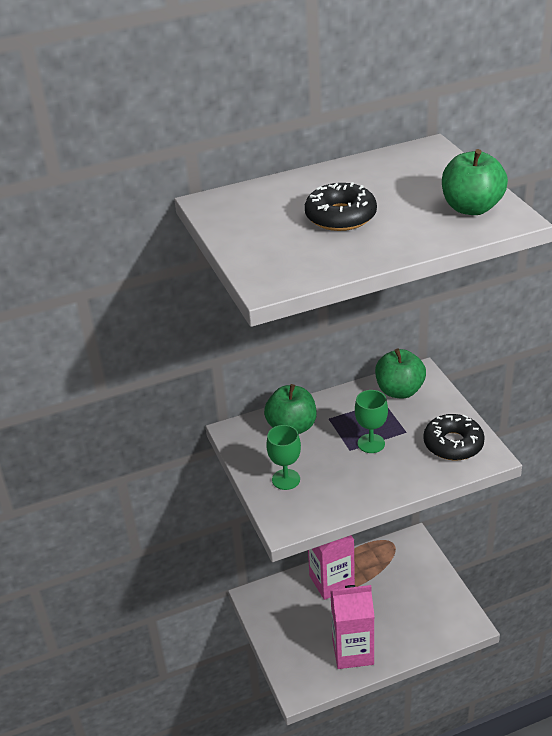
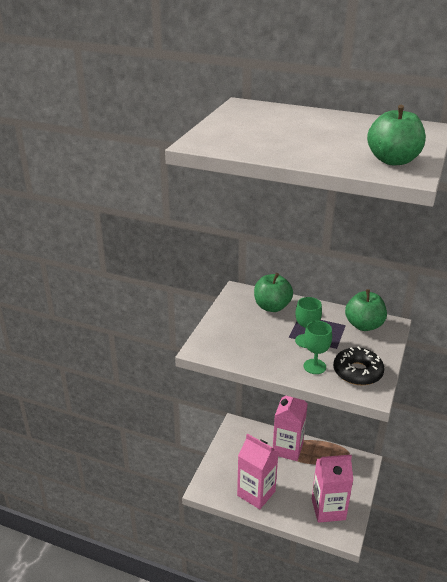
camera: 40 degrees right, 5 degrees down
(286, 479) = (232, 329): green goblet -> green goblet (314, 366)
(340, 216) = (300, 134): black donut -> none
(431, 612) = (328, 509): none -> pink carton

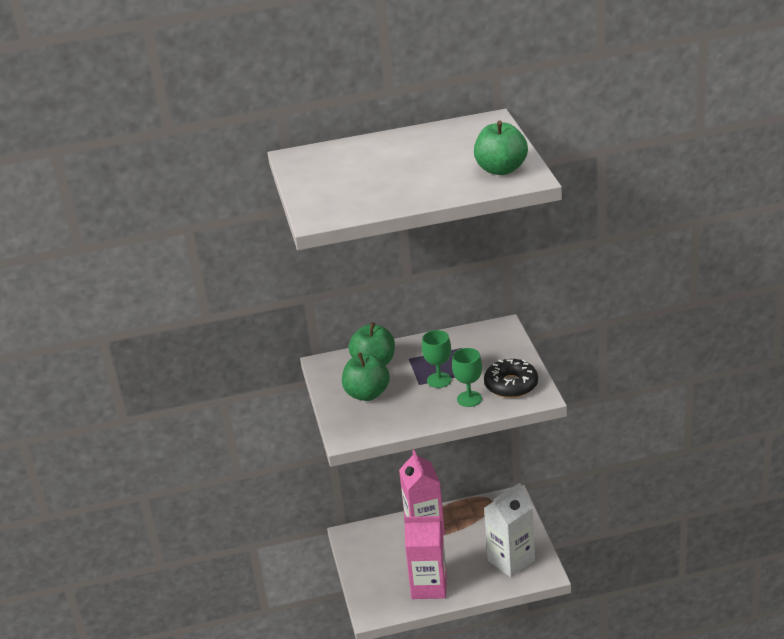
camera: 30 degrees left, 0 degrees up
(328, 509) = (511, 560): pink carton -> white carton
(364, 325) = (478, 340): green apple -> green apple (367, 394)

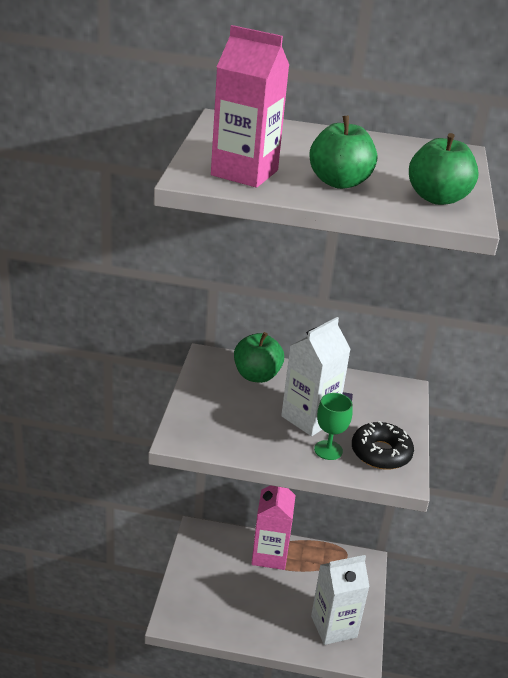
camera: 15 degrees right, 0 degrees up
(367, 394) = (229, 403): green apple -> green apple (339, 182)
(429, 586) = (240, 617): pink carton -> pink carton (244, 173)
(439, 380) = (309, 418): green goblet -> white carton

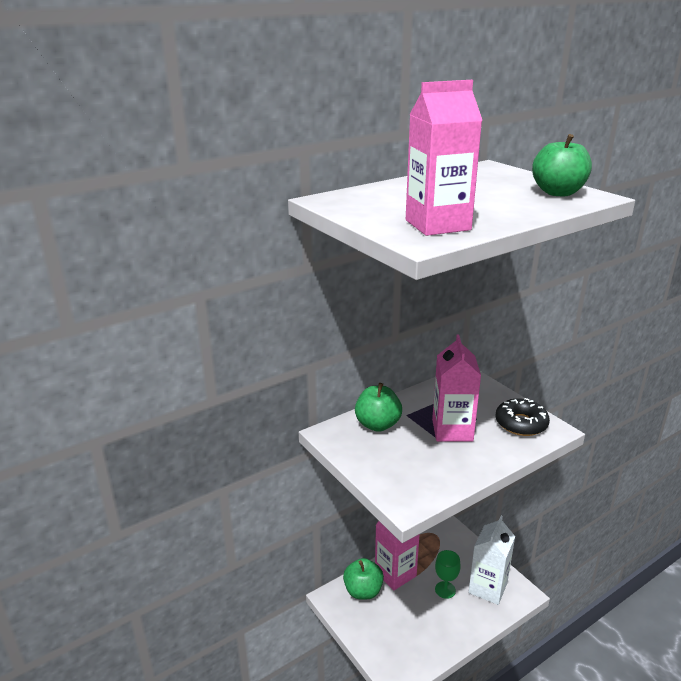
camera: 40 degrees left, 5 degrees down
(309, 418) = (452, 430): white carton -> pink carton
(328, 450) = (495, 443): green goblet -> green goblet (445, 590)
(339, 182) = (496, 206): green apple -> green apple (363, 591)

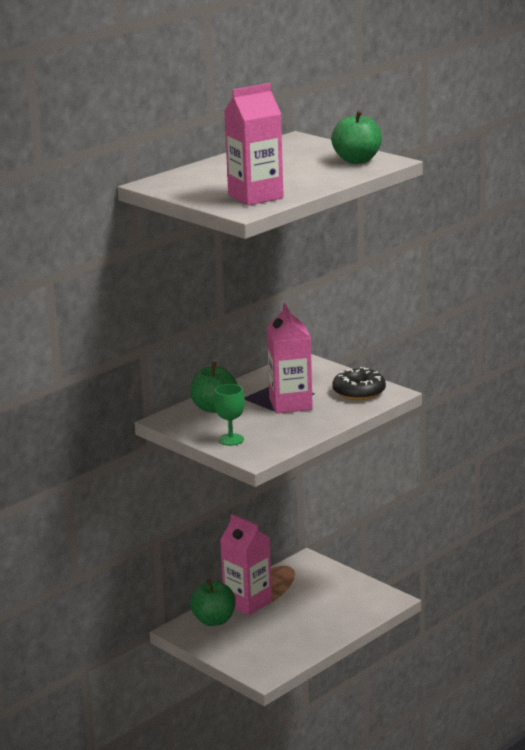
camera: 10 degrees left, 5 degrees down
(445, 590) = (305, 608): green goblet -> green goblet (231, 439)
(488, 588) = (353, 600): white carton -> none

